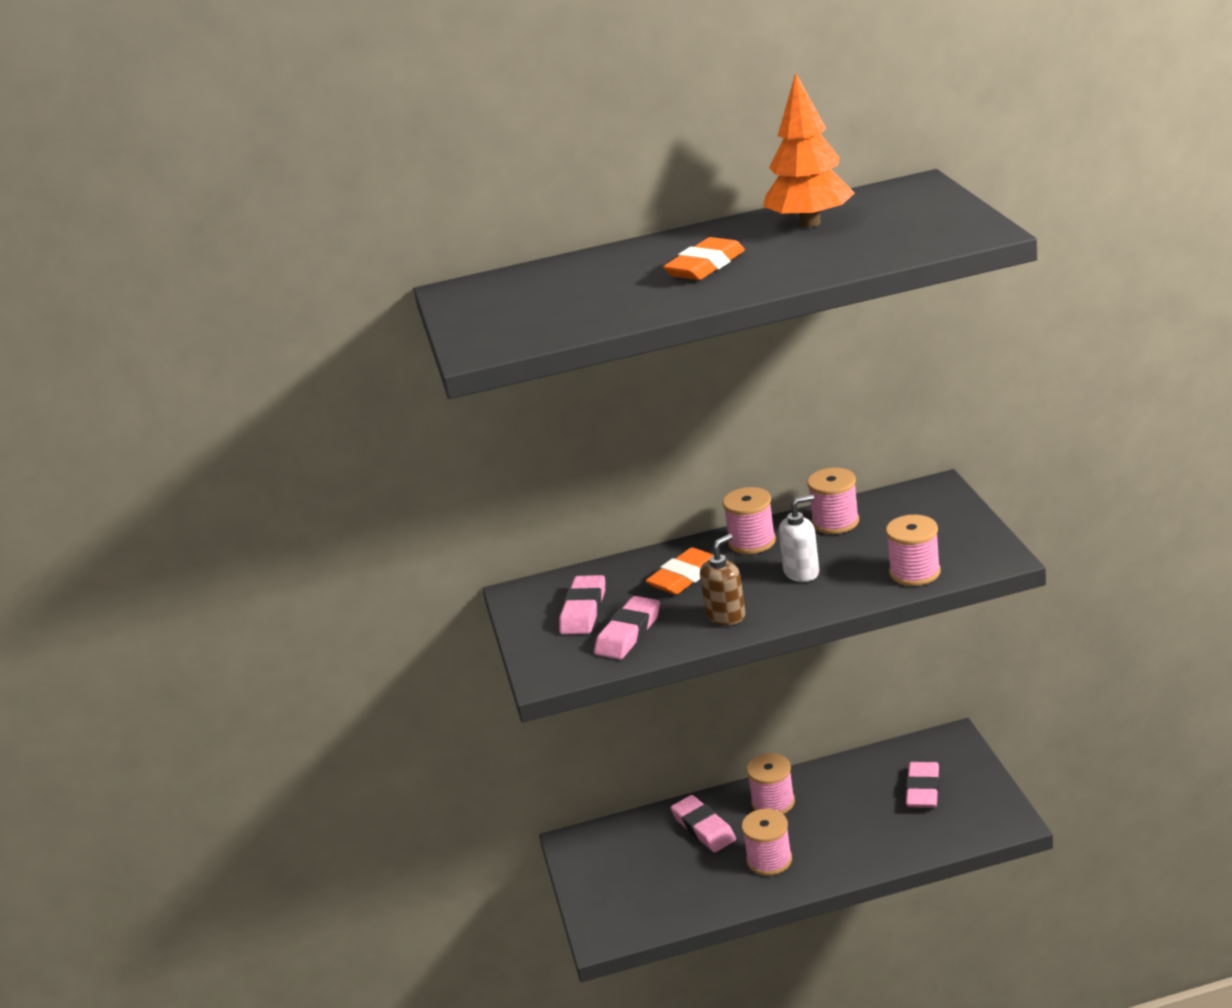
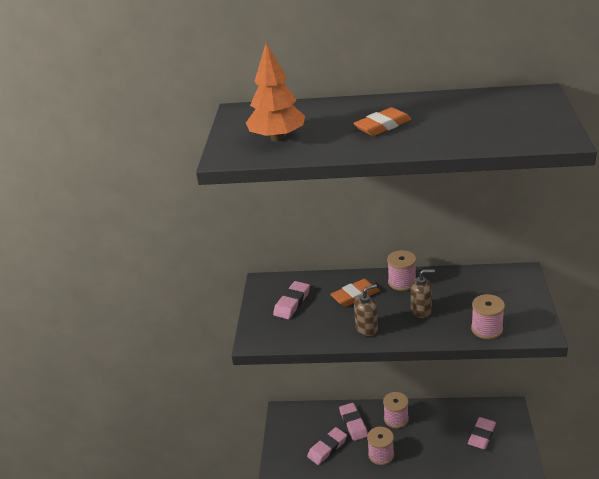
camera: 15 degrees right, 5 degrees up
(628, 633) = (309, 325): pink eraser -> pink eraser (327, 448)
(802, 572) = (421, 310): white soap dispenser -> brown soap dispenser
(810, 223) = (460, 108): orange tree -> orange tree (277, 138)
(835, 522) = (454, 281): pink spool -> none

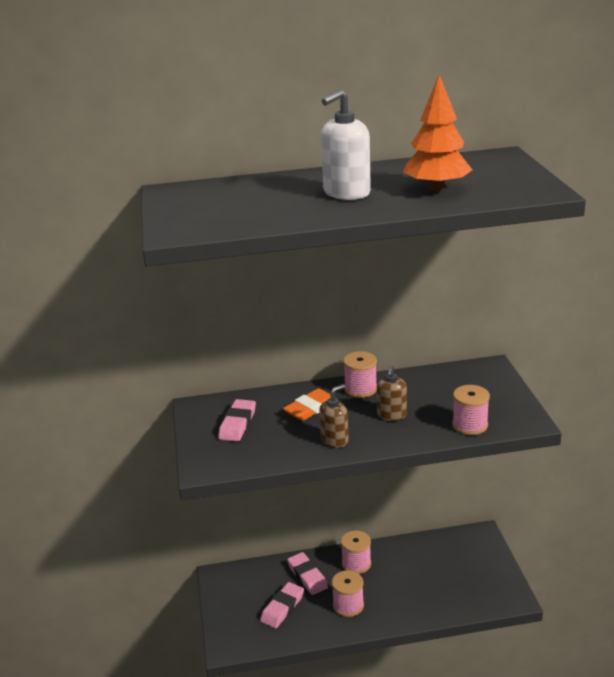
camera: 15 degrees left, 5 degrees down
(277, 138) = (228, 212): orange tree -> orange tree (436, 189)
(382, 126) = (346, 193): orange eraser -> white soap dispenser
(421, 310) = (391, 415): brown soap dispenser -> brown soap dispenser turned 120 degrees clockwise
(481, 435) = (458, 567): pink eraser -> none

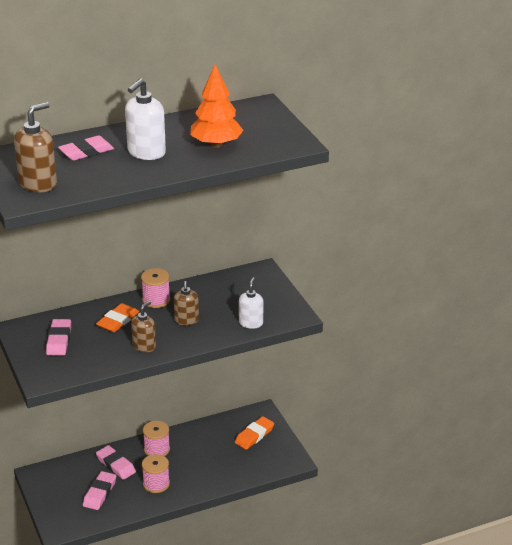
camera: 15 degrees left, 5 degrees up
(202, 217) = (38, 184): none -> brown soap dispenser
(274, 190) = (86, 152): none -> pink eraser
(470, 425) = (251, 323): pink spool -> white soap dispenser
(470, 561) = (254, 435): none -> orange eraser

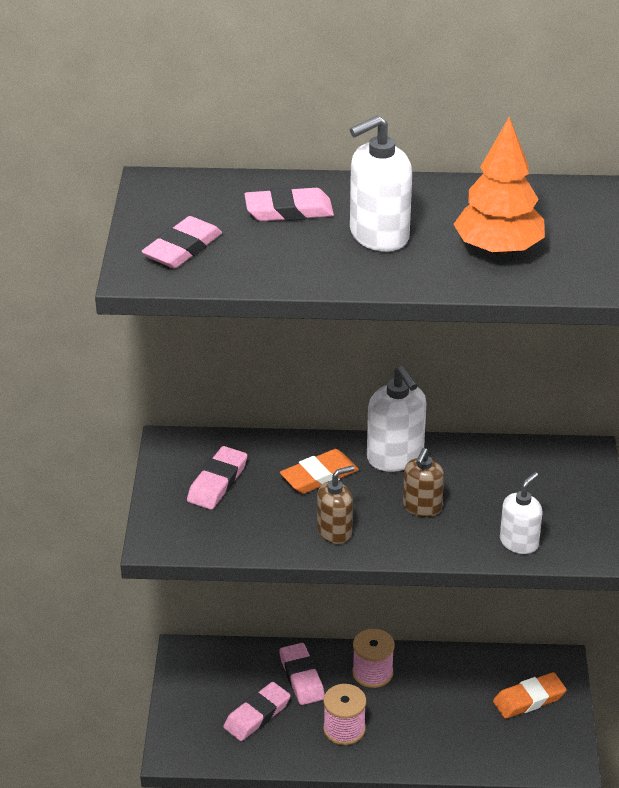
camera: 25 degrees right, 5 degrees up
(38, 184) = (182, 248): brown soap dispenser -> pink eraser
(156, 300) = (395, 457): pink spool -> white soap dispenser

